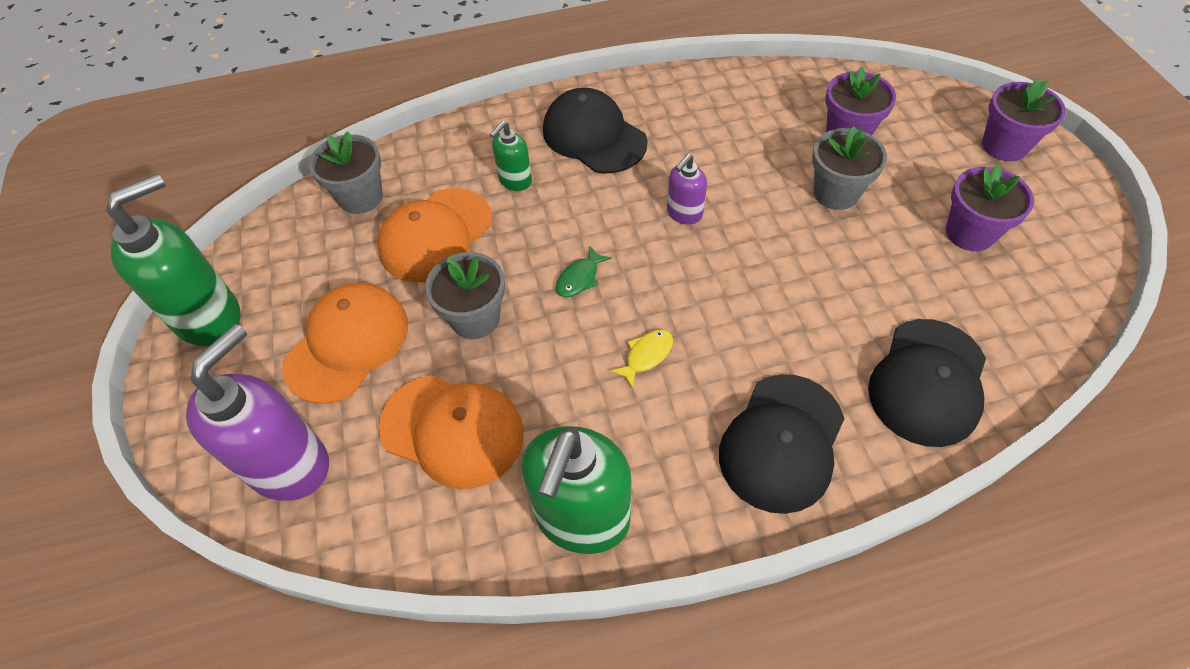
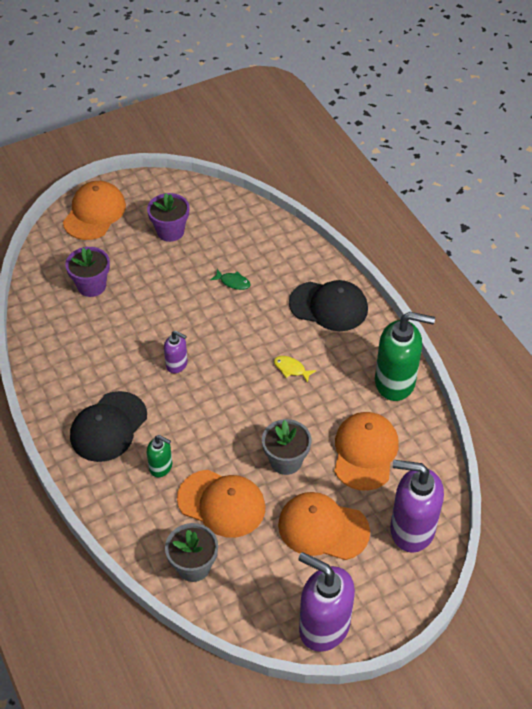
camera: 105 degrees left, 5 degrees down
(209, 317) = (323, 626): green soap dispenser -> purple soap dispenser
(579, 278) = (242, 411): green fish -> green fish (233, 282)
(836, 193) = (147, 290): grey flower pot -> none
(928, 382) = (277, 251): black cap -> none
(1004, 146) = (94, 213): purple flower pot -> orange cap

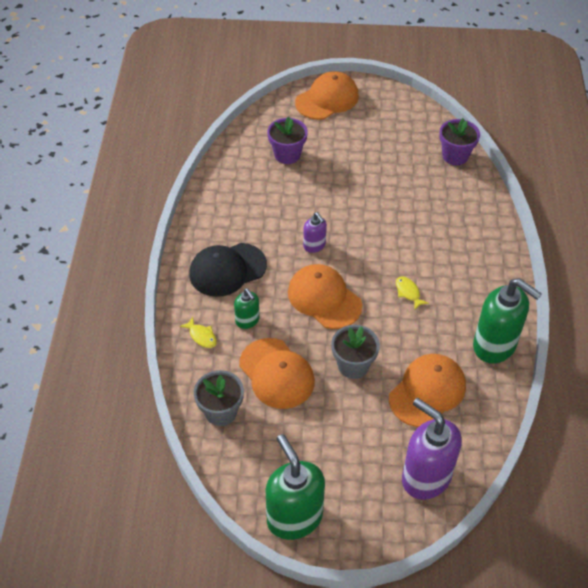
camera: 30 degrees right, 0 degrees up
(127, 503) = (201, 336): none -> yellow fish
(170, 231) = (379, 138): purple flower pot -> purple flower pot (455, 156)
(233, 282) = (405, 200): green fish -> none
(323, 528) = (348, 436): orange cap -> orange cap (324, 298)
(323, 626) = (294, 517): purple soap dispenser -> green soap dispenser
(329, 306) = (476, 255): black cap -> none

